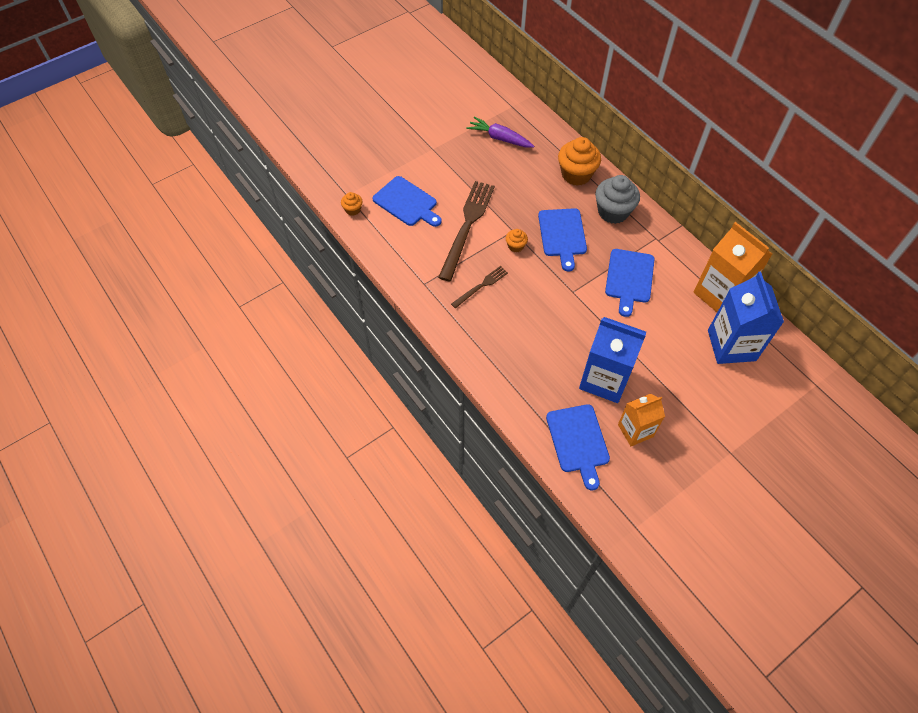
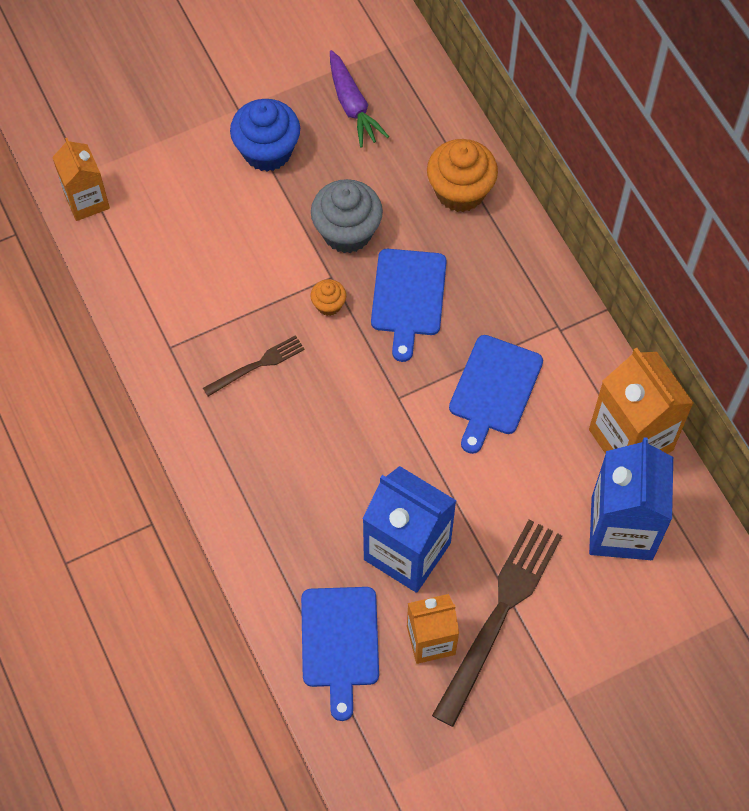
camera: 10 degrees right, 5 degrees up
(353, 210) = (87, 201): orange cupcake -> orange carton
(407, 203) = (174, 201): blue cutting board -> none
(456, 168) = (267, 151): none -> blue cupcake
(467, 226) = (260, 258): brown fork -> brown fork (499, 614)
(500, 138) = (352, 105): purple carrot -> purple carrot turned 150 degrees counterclockwise
(613, 212) = (501, 268): grey cupcake -> grey cupcake (347, 232)

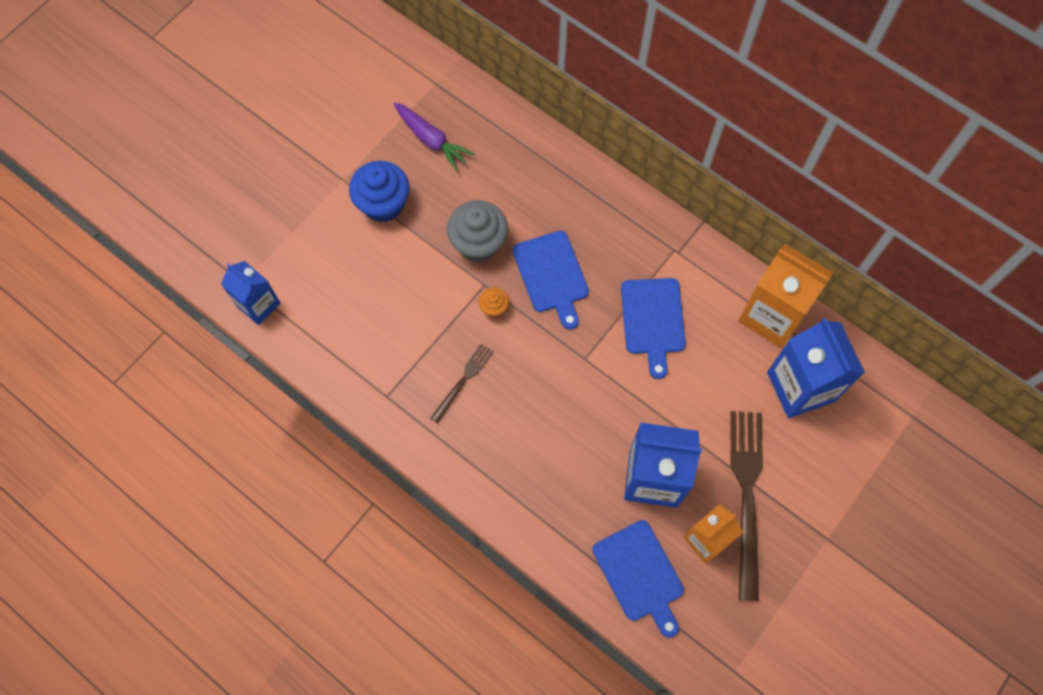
camera: 25 degrees left, 5 degrees up
(87, 201) = (258, 304): orange carton -> blue carton
(460, 191) = (548, 175): orange cupcake -> none

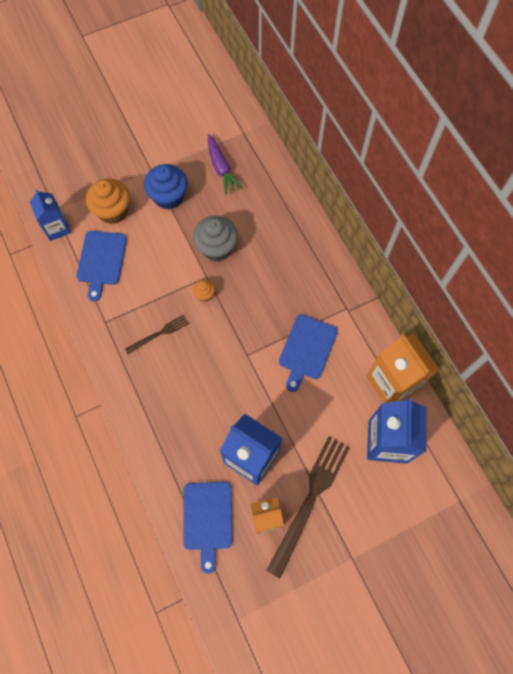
camera: 25 degrees right, 0 degrees up
(320, 252) = (113, 211): none -> orange cupcake
(551, 275) = (254, 289): blue cutting board -> blue cutting board (101, 260)

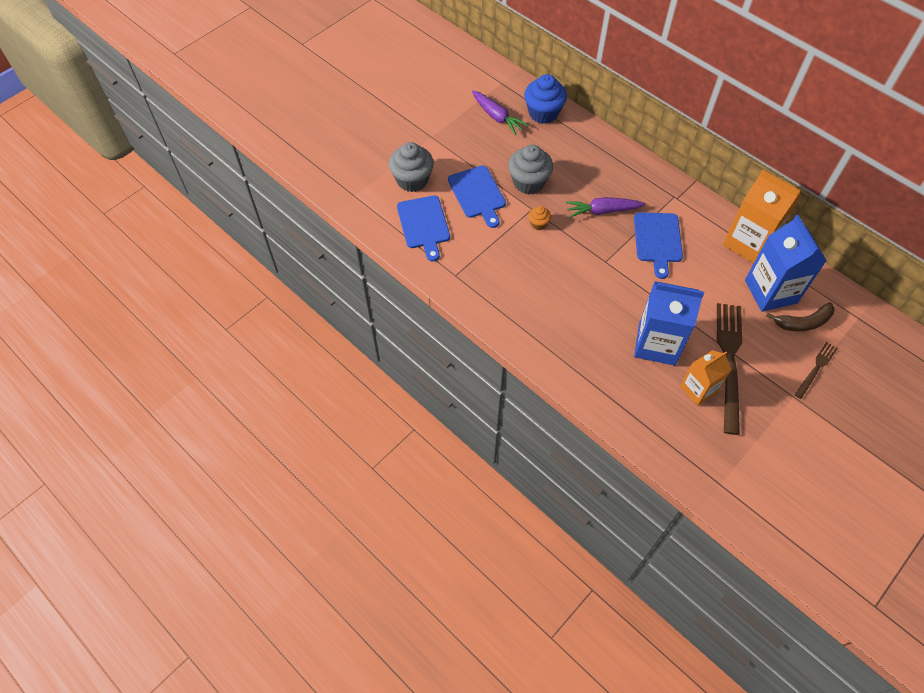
camera: 20 degrees left, 10 degrees down
(57, 228) = (364, 210): blue carton -> none
(113, 211) = (412, 180): orange cupcake -> grey cupcake
(159, 334) = (513, 269): brown fork -> brown fork (816, 368)
(168, 197) = (460, 153): blue cupcake -> blue cupcake (543, 113)
(207, 519) = (645, 409): blue cutting board -> blue cutting board (477, 194)
(270, 301) = (602, 211): none -> purple carrot
(402, 485) = (803, 322): none -> brown banana

